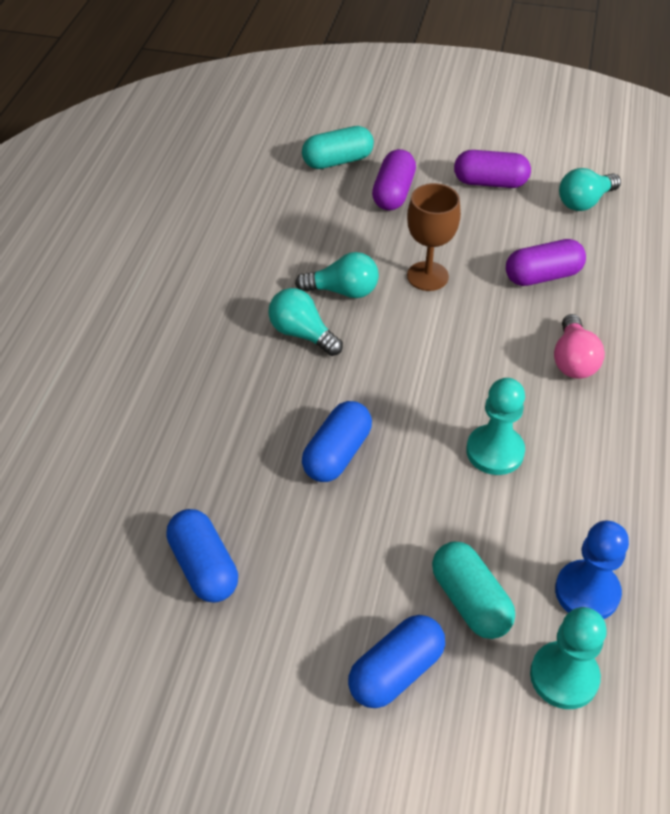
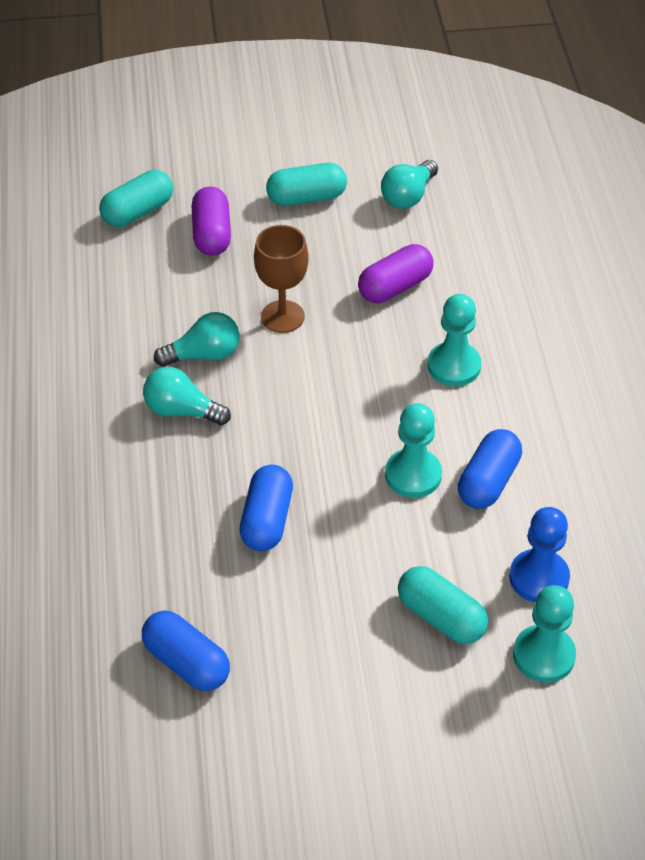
camera: 20 degrees left, 0 degrees up
(396, 671) = (400, 697): blue capsule -> blue capsule (488, 481)
(490, 182) = (306, 198): purple capsule -> turquoise capsule
(573, 360) = (454, 366): pink light bulb -> turquoise pawn

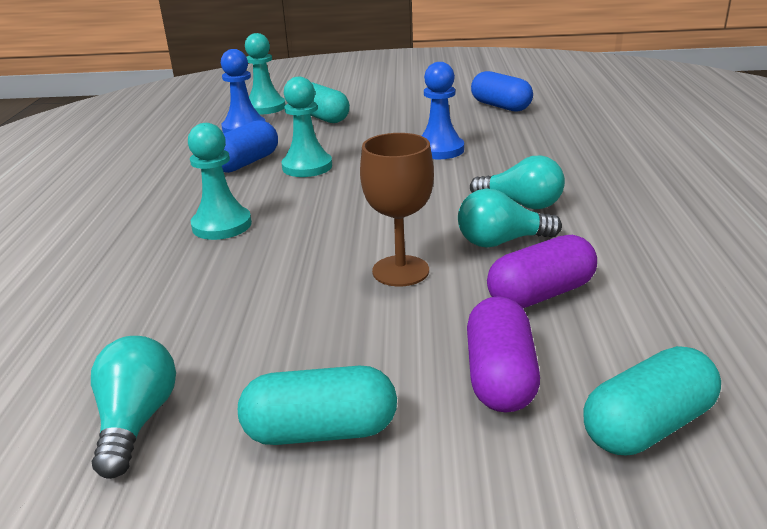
camera: 170 degrees left, 20 degrees down
(267, 520) = (439, 150): blue capsule -> blue pawn
(395, 287) = (241, 294): purple capsule -> purple capsule (540, 294)
(408, 196) = (137, 421): turquoise light bulb -> turquoise light bulb turned 45 degrees counterclockwise

